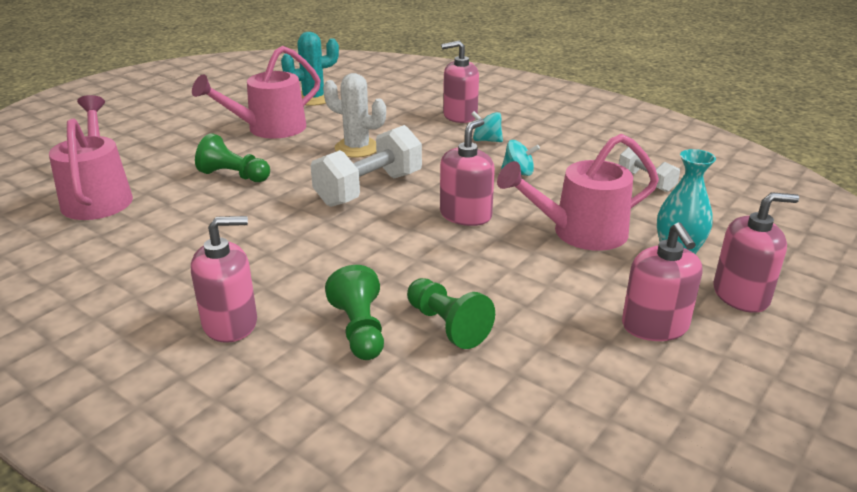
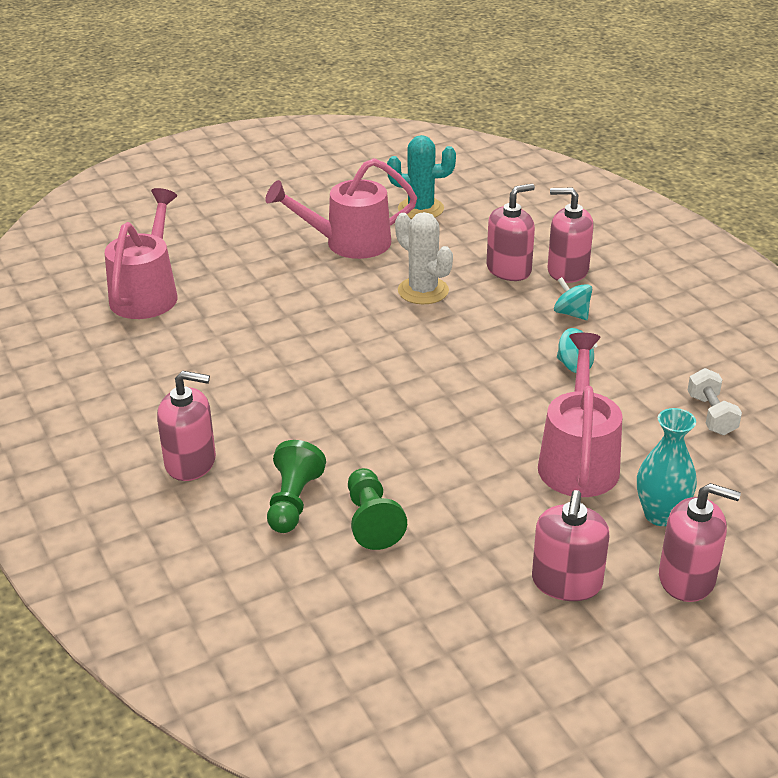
camera: 25 degrees right, 5 degrees up
(234, 176) = (280, 298): green pawn -> none
(369, 189) = (401, 348): white dumbbell -> none
(465, 215) = (476, 406): pink soap dispenser -> pink soap dispenser (509, 269)
(579, 233) = (578, 459): pink watering can -> pink watering can turned 90 degrees clockwise

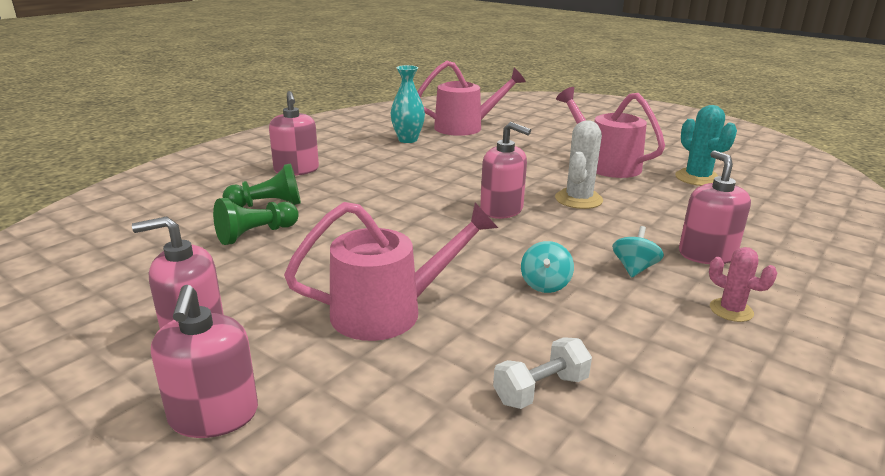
camera: 65 degrees right, 10 degrees down
(509, 269) = (663, 227): pink soap dispenser -> pink soap dispenser (501, 210)
(651, 297) = (731, 310): none -> pink cactus
(660, 515) = (322, 378): turquoise vase -> turquoise vase (408, 140)

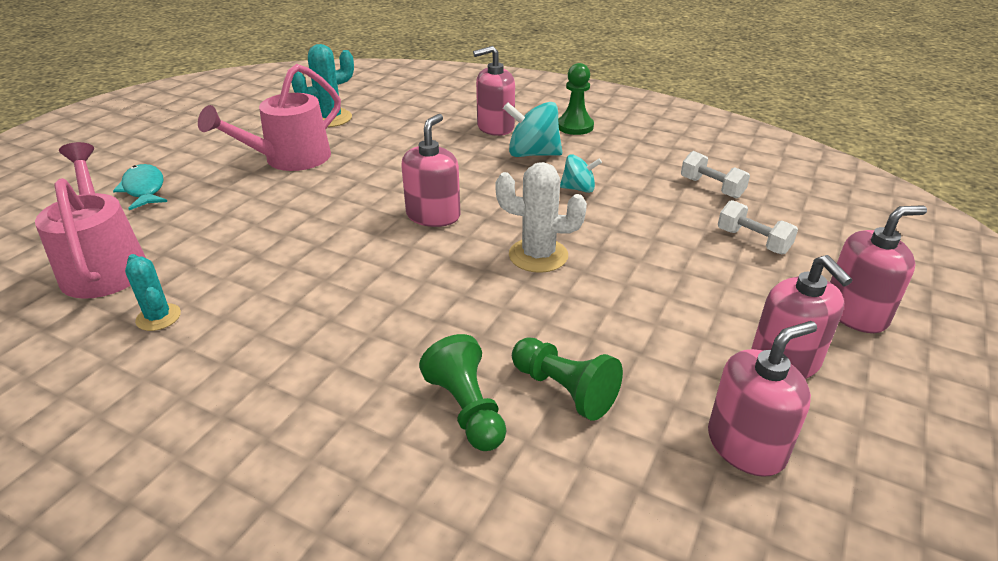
camera: 100 degrees left, 10 degrees up
(296, 170) = (310, 420): pink soap dispenser -> pink soap dispenser (746, 445)
(390, 311) = (666, 256): pink watering can -> none
(393, 383) = (752, 241): none -> white dumbbell
(408, 140) = (158, 317): turquoise vase -> turquoise cactus
(556, 130) = (144, 189): none -> turquoise fish
(578, 199) = (395, 175): white cactus -> white cactus (538, 255)
(634, 268) = (532, 154): turquoise spinning top -> turquoise spinning top, size x1.65
(731, 310) = (575, 126): pink cactus -> green pawn

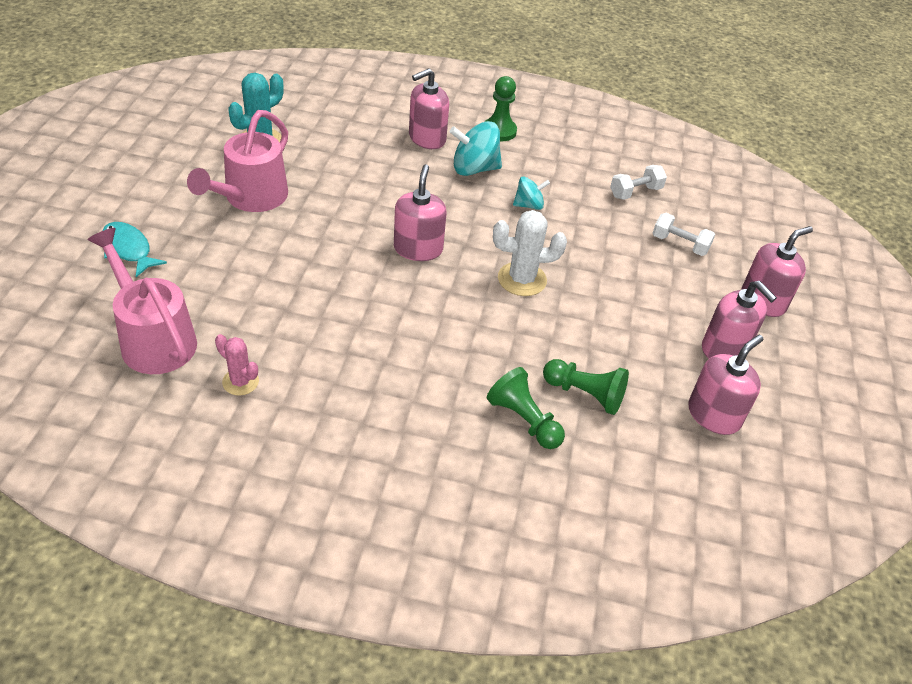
camera: 20 degrees left, 10 degrees up
(158, 317) = (240, 382): turquoise cactus -> pink cactus
(711, 188) = (635, 192): white dumbbell -> white dumbbell turned 60 degrees counterclockwise

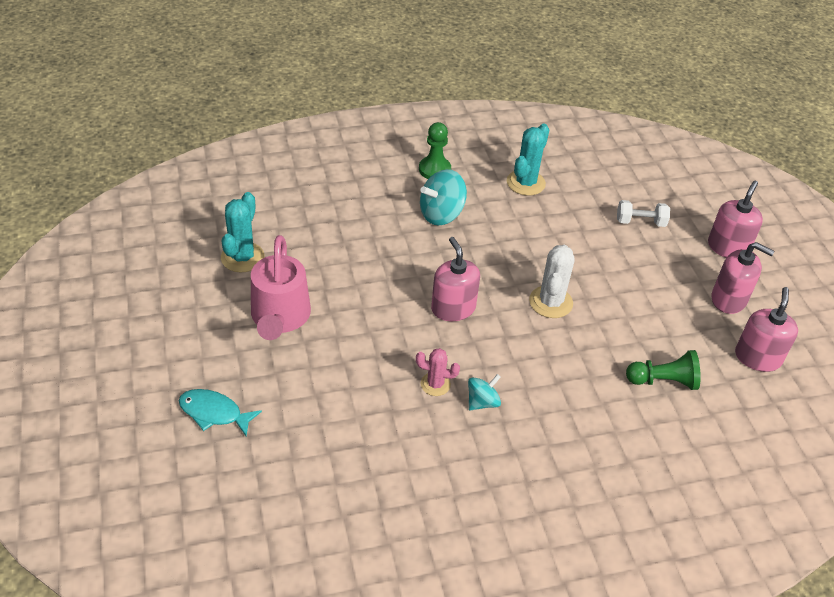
camera: 25 degrees left, 0 degrees up
(153, 338) = (304, 485): pink watering can -> none
(240, 382) = (407, 491): pink cactus -> pink cactus (435, 384)
(427, 138) = (382, 199): pink soap dispenser -> none
(522, 279) = (550, 302): white cactus -> white cactus turned 45 degrees counterclockwise
(524, 420) = (637, 422): green pawn -> none
(529, 205) = (508, 232): turquoise spinning top -> turquoise spinning top (482, 402)
(583, 171) = (525, 183): none -> turquoise cactus
(635, 192) = (577, 187): white dumbbell -> none

